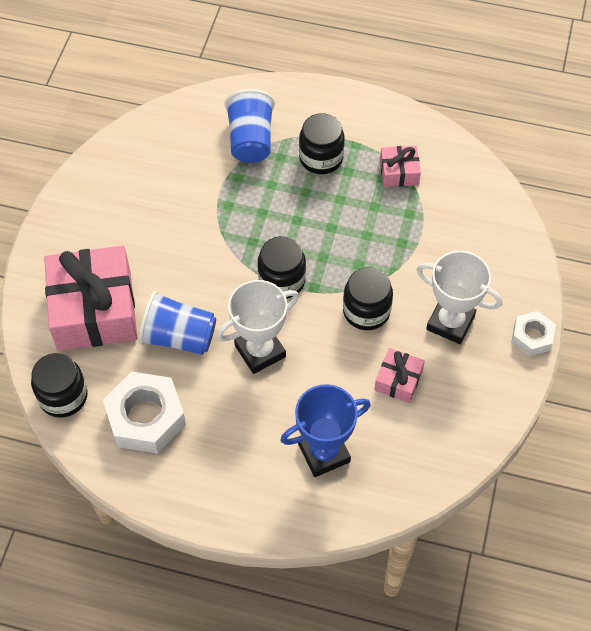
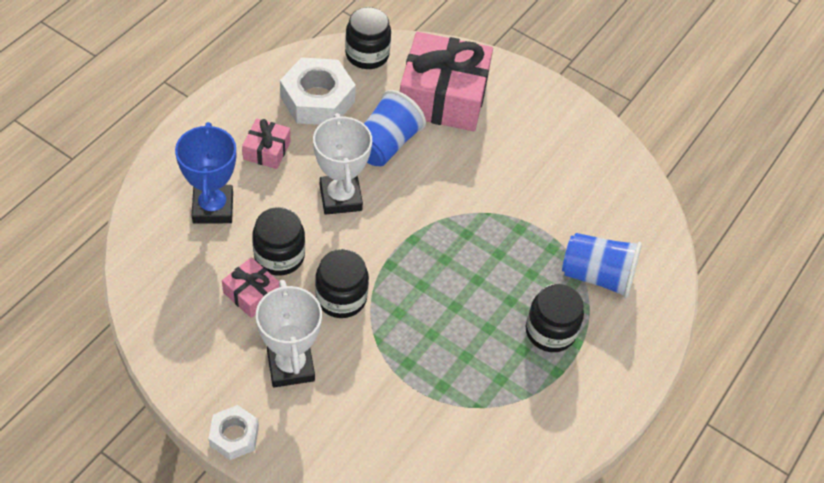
camera: 105 degrees right, 5 degrees down
(282, 280) = (410, 241): black jar -> black jar (279, 256)
(399, 172) = (502, 399): pink gift -> pink gift (267, 150)
(450, 322) = (290, 366): white trophy -> white trophy turned 60 degrees counterclockwise

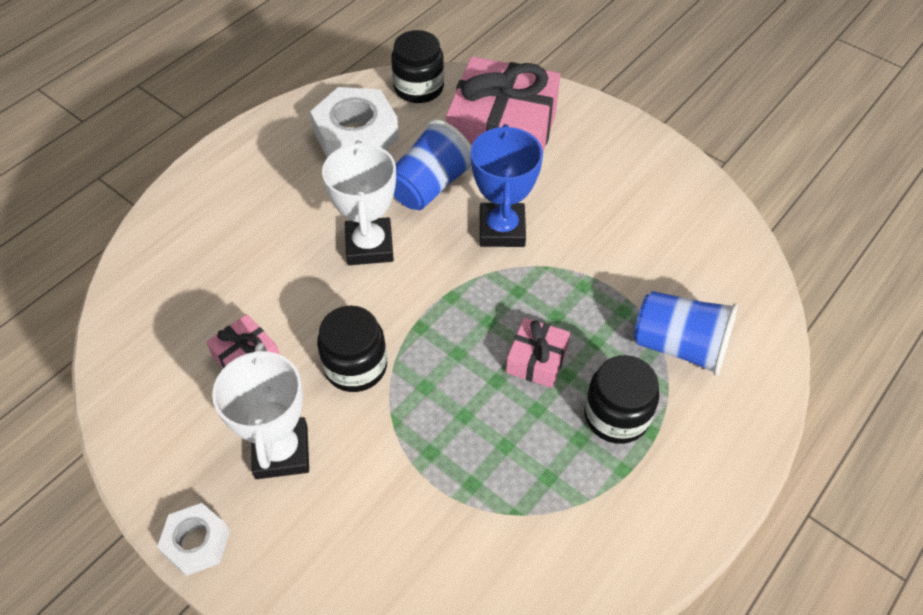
camera: 10 degrees right, 0 degrees up
(213, 208) = (217, 256): blue trophy -> blue trophy (502, 229)
(267, 150) = (290, 191): pink gift -> pink gift (536, 360)
(279, 256) = (287, 314): black jar -> none

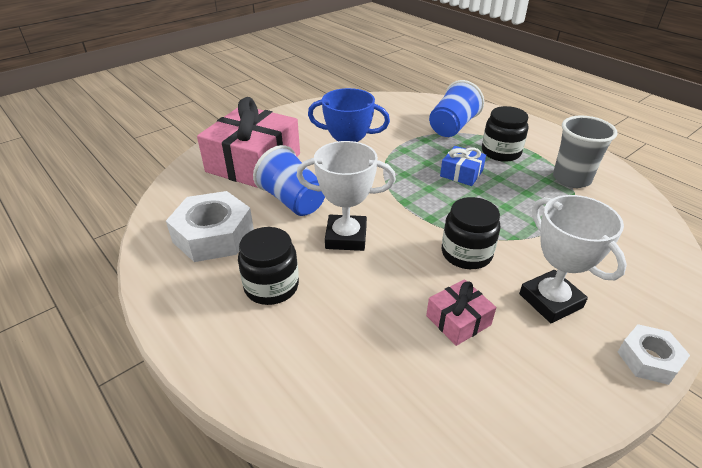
camera: 80 degrees left, 15 degrees down
(281, 452) = (550, 300): white trophy -> white trophy turned 60 degrees clockwise
(419, 88) = (176, 196): black jar -> black jar (271, 286)
(536, 360) = (461, 173): pink gift -> blue gift
(561, 515) = (571, 179): none -> grey cup

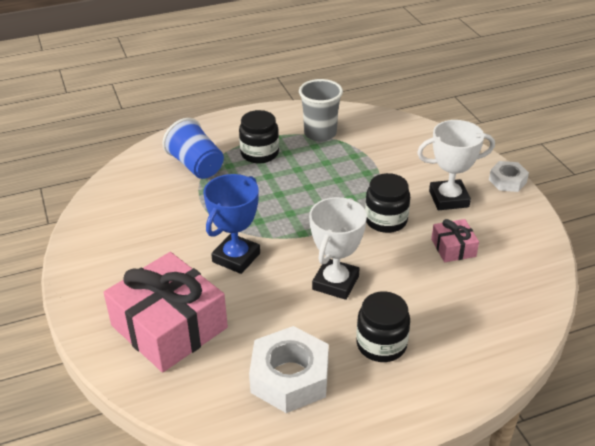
camera: 70 degrees left, 0 degrees up
(293, 201) = (261, 307): blue cup -> none
(461, 173) = (278, 187): blue gift -> none

